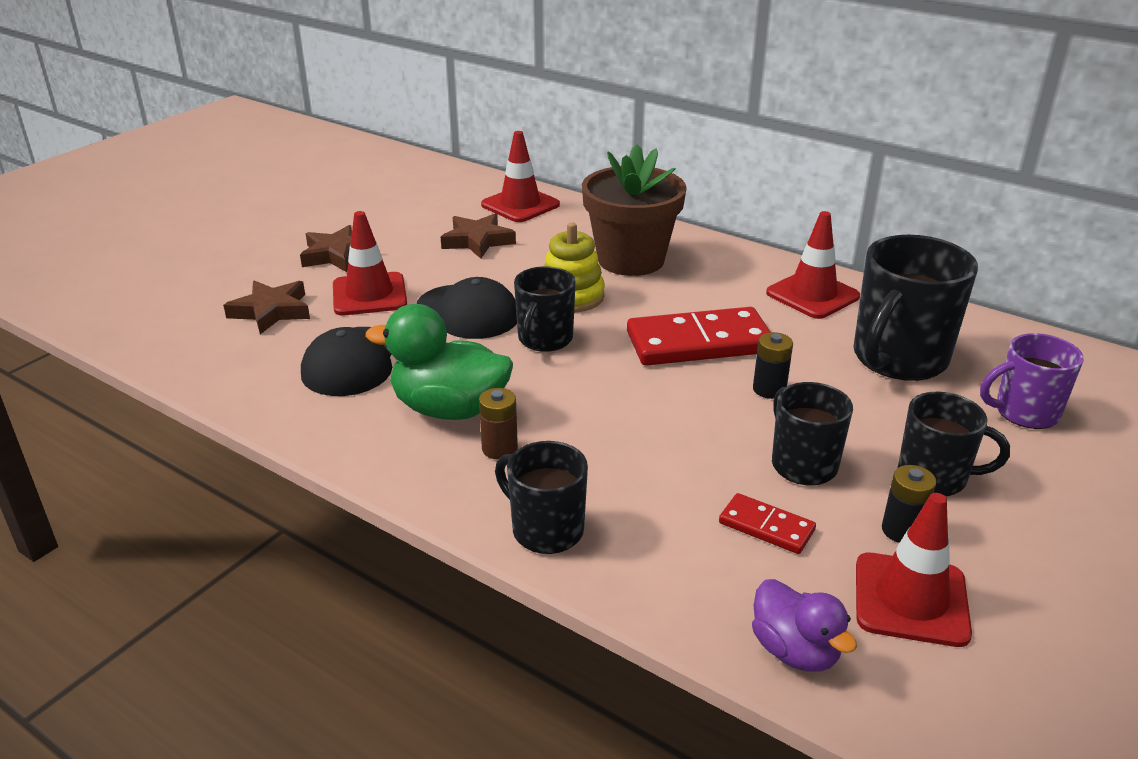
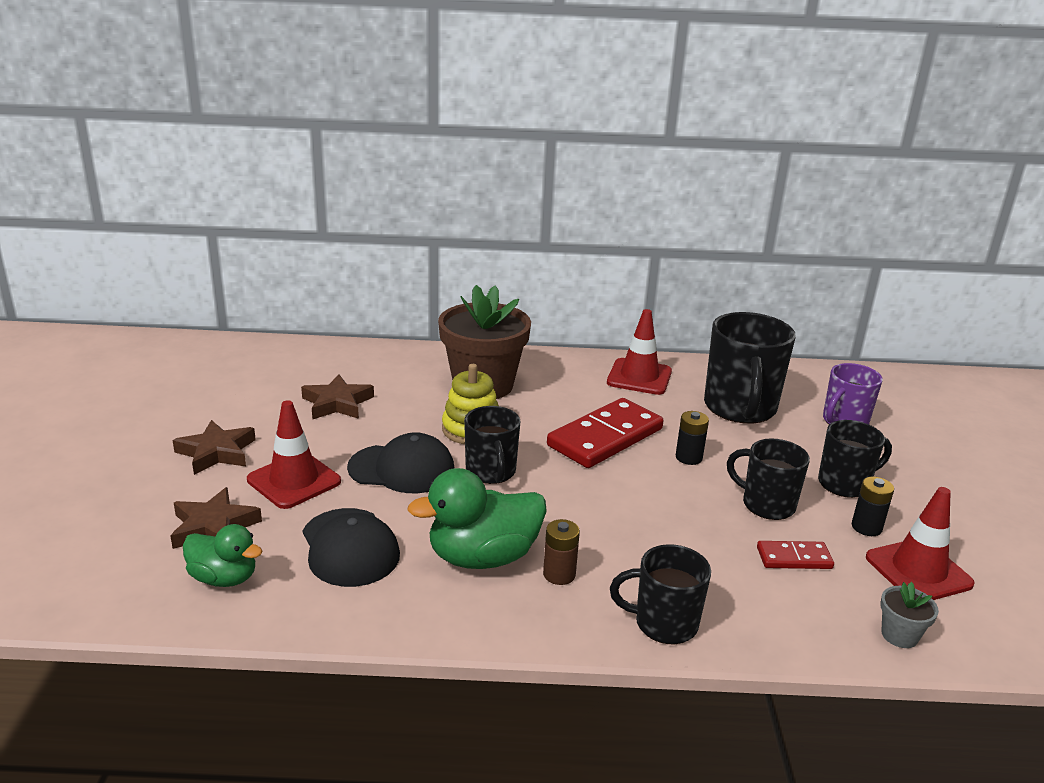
camera: 35 degrees left, 5 degrees down
(235, 352) = (224, 578): none -> green duck
(520, 205) = (338, 361): red traffic cone -> none
(795, 651) = (899, 635): purple duck -> grey flower pot

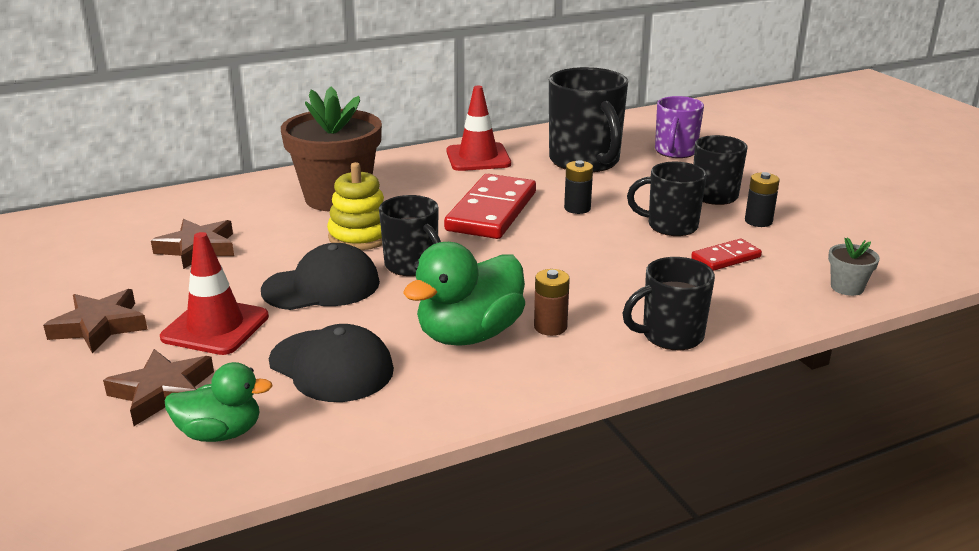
camera: 25 degrees left, 0 degrees up
(918, 571) = (820, 240): red traffic cone -> none

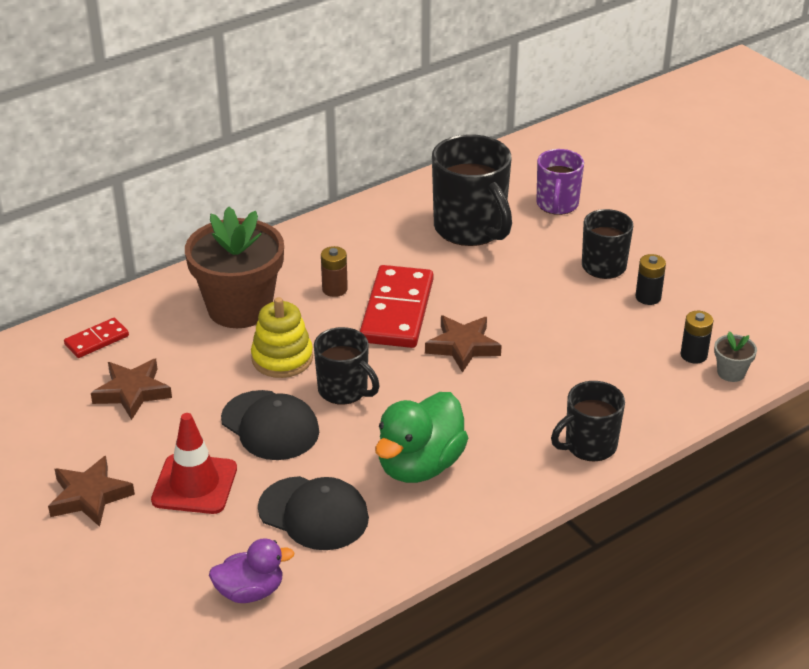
camera: 10 degrees left, 10 degrees up
(163, 392) = (183, 559): brown star -> brown star (462, 346)
(220, 433) = (250, 591): green duck -> purple duck
(322, 286) = (270, 426): black cap -> black cap turned 75 degrees clockwise
(478, 158) = (362, 234): red traffic cone -> none
(550, 327) = (486, 448): brown battery -> brown battery (334, 289)
(577, 208) = (477, 298): black battery -> black battery (693, 355)
(670, 226) = (569, 312): black mug -> none
(725, 258) = (624, 348): red domino -> red domino (96, 340)

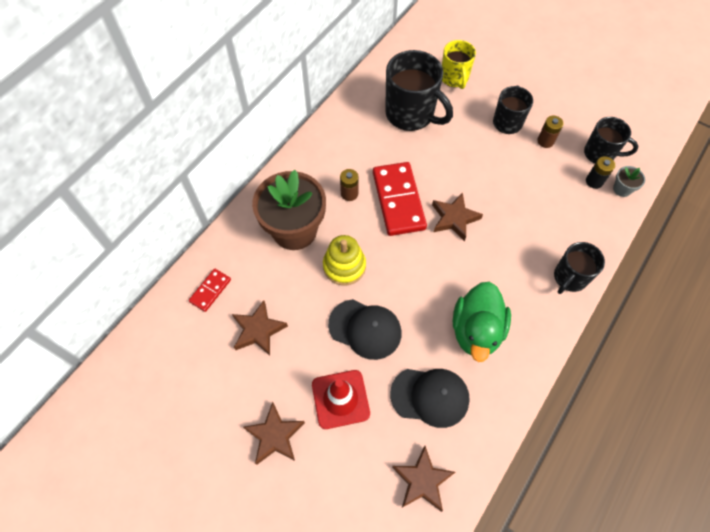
camera: 20 degrees left, 25 degrees up
(250, 591) = (422, 480): purple duck -> brown star
(344, 390) = (398, 281): black mug -> black mug (600, 154)
(557, 205) = (454, 78): purple mug -> yellow mug
(648, 297) = (545, 141): black battery -> brown battery

